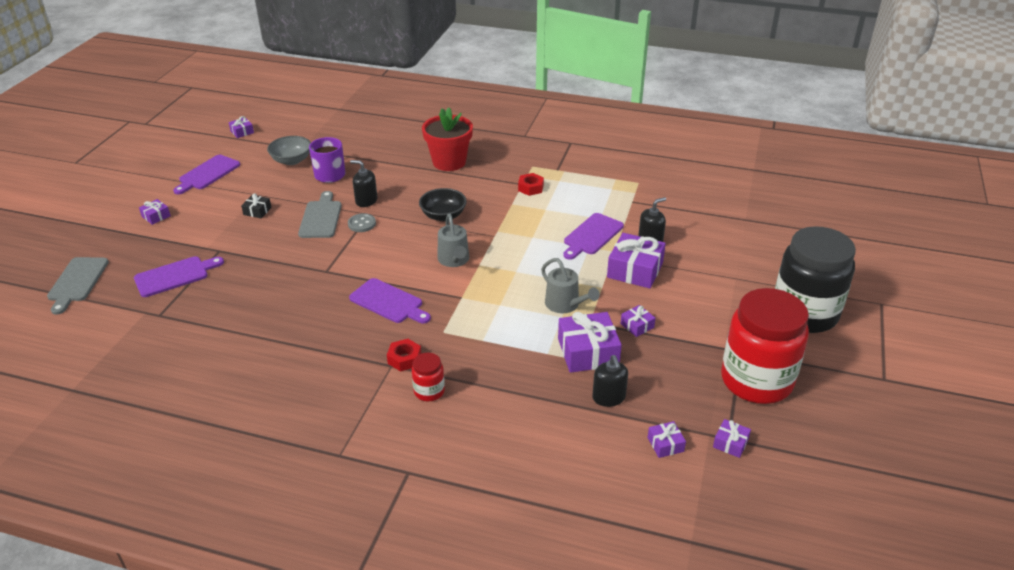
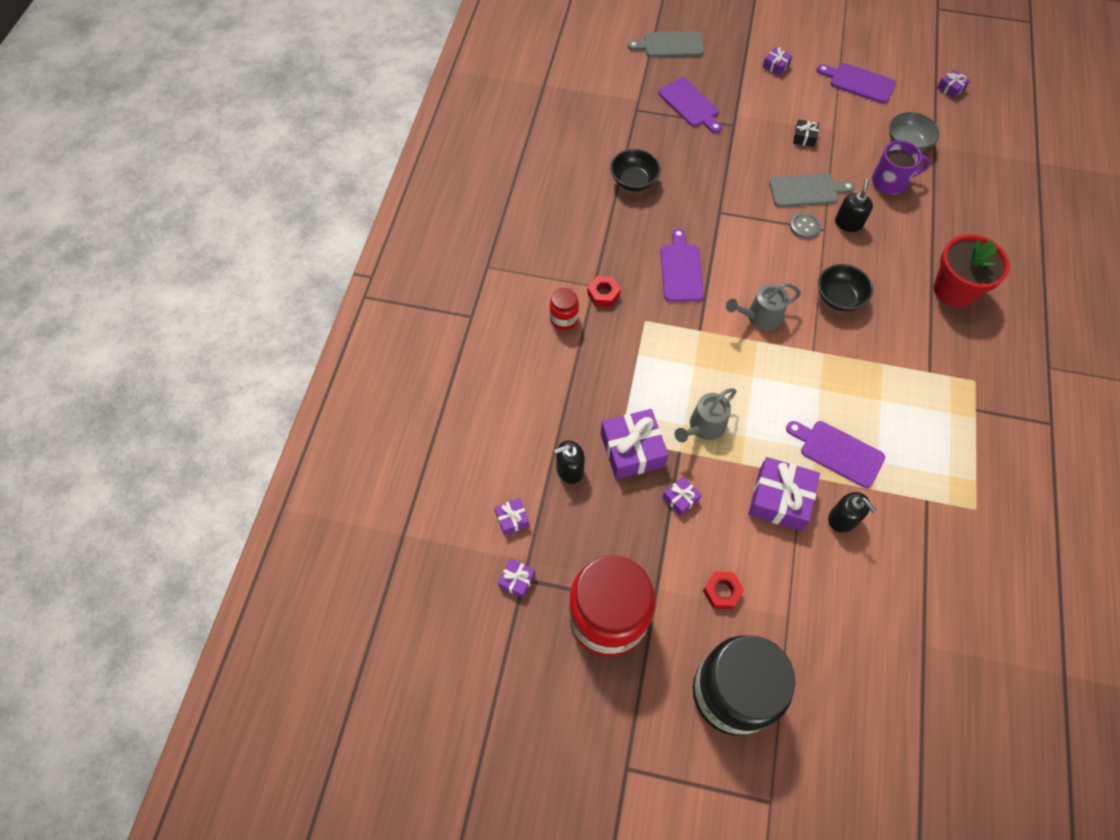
camera: 85 degrees right, 25 degrees up
(261, 325) = (633, 181): none -> black bowl
(388, 302) = (681, 270): purple cutting board -> purple cutting board turned 150 degrees clockwise
(530, 188) = (923, 381): red nut -> red nut (722, 592)

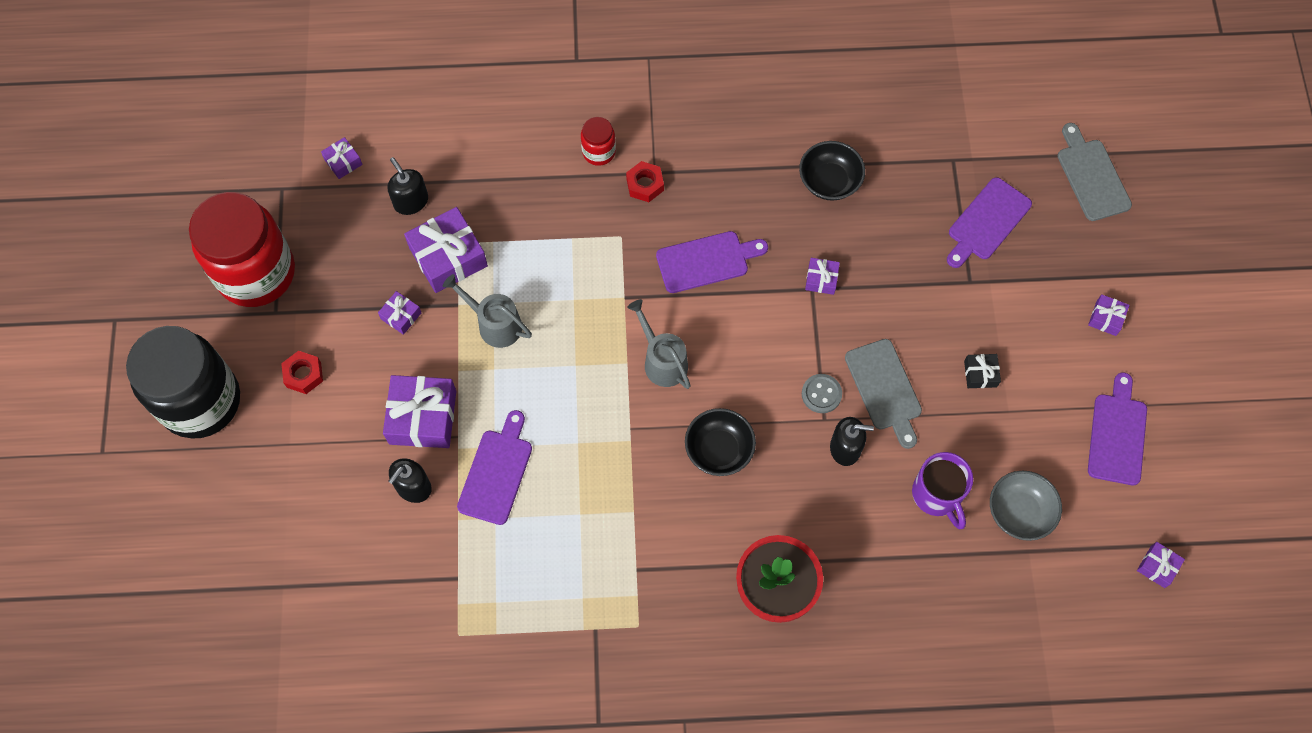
camera: 75 degrees right, 5 degrees up
(517, 580) = (279, 182): purple gift -> purple gift (821, 279)

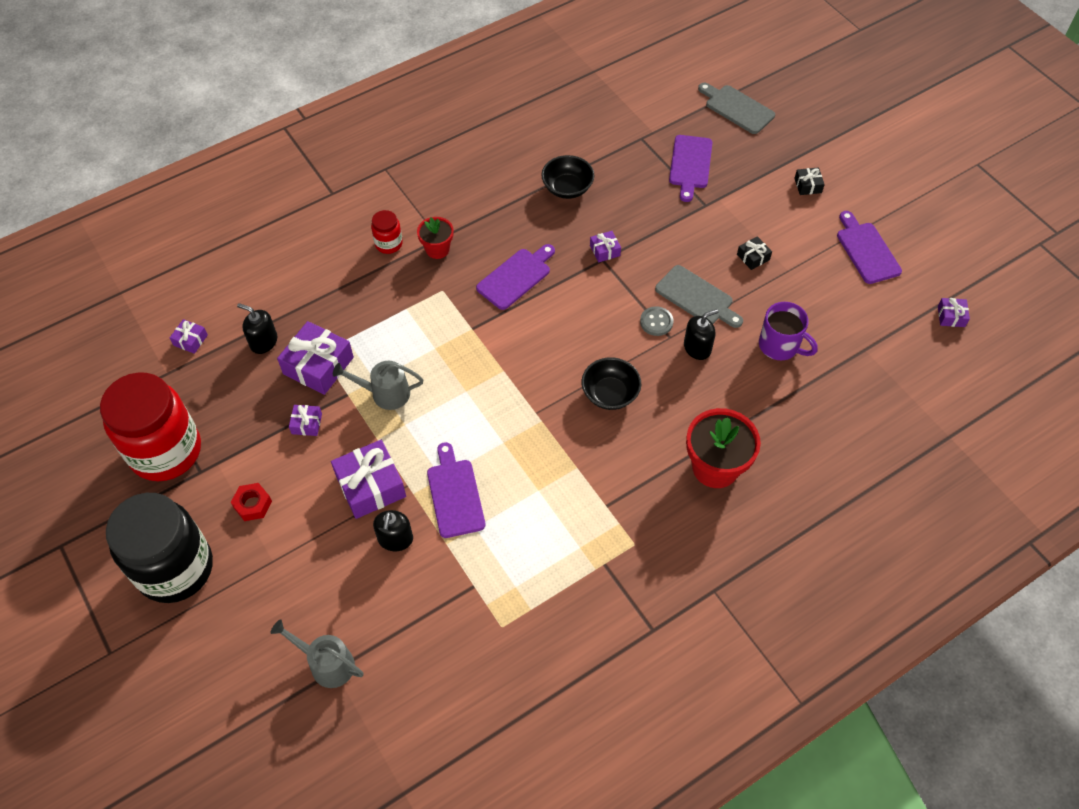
camera: 30 degrees left, 10 degrees down
(645, 185) = (437, 249): red nut -> red flower pot
(662, 361) = (528, 356): grey watering can -> grey watering can (327, 663)
(1019, 512) = (840, 328): grey bowl -> none
(1106, 318) = (808, 185): purple gift -> black gift

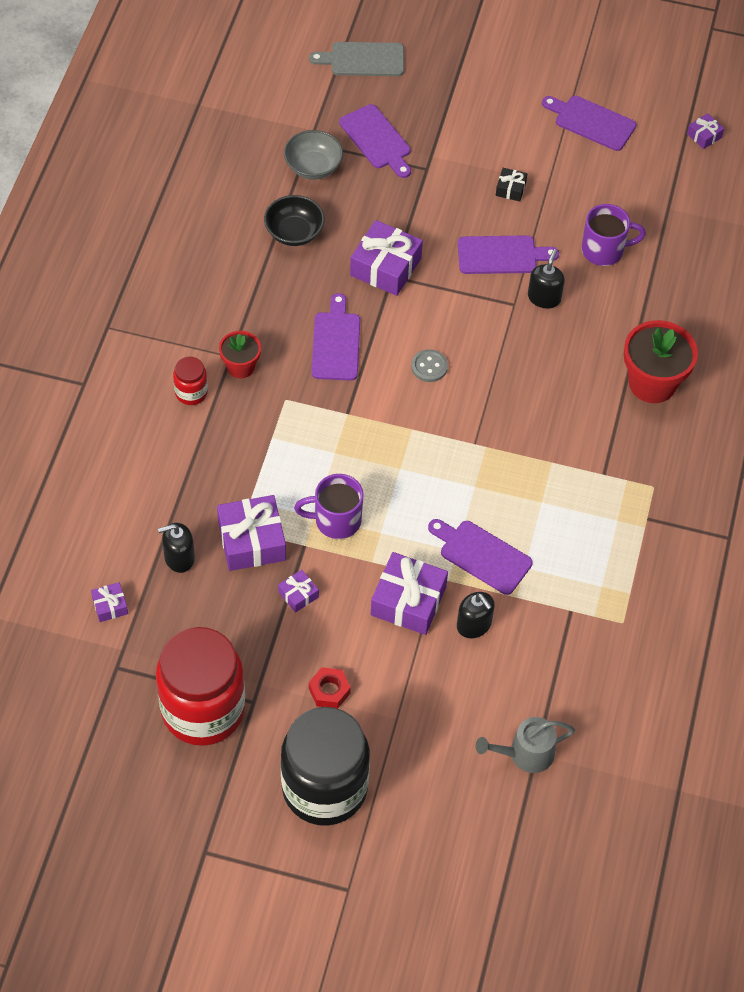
camera: 45 degrees left, 0 degrees up
(385, 393) = (336, 520): grey watering can -> purple mug
(605, 250) = (385, 267): purple gift -> purple gift, size x2.03
(610, 394) = (516, 385): black bowl -> none
(626, 155) = (313, 167): none -> grey bowl
(656, 322) = (491, 299): grey button -> grey button (429, 367)
(696, 297) = (501, 255): grey cutting board -> purple cutting board
(808, 185) = (491, 94): black gift -> none

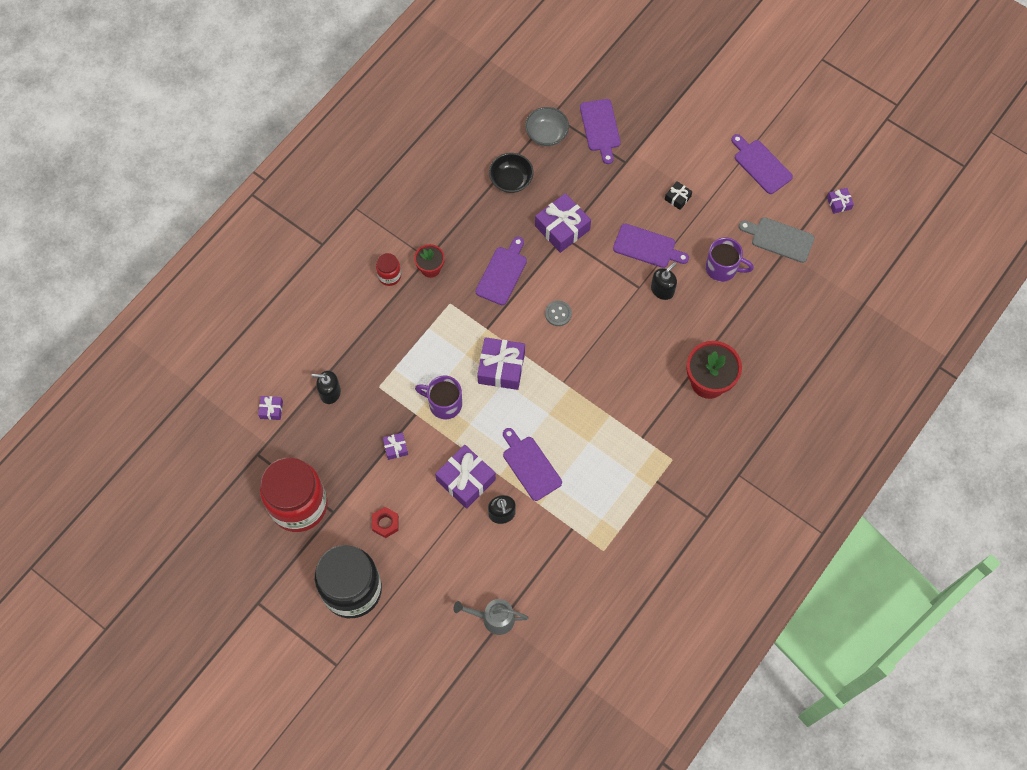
camera: 25 degrees right, 10 degrees up
(252, 541) = (382, 398): purple gift -> purple gift (501, 368)
(363, 60) = (619, 62): grey cutting board -> grey cutting board (779, 239)

